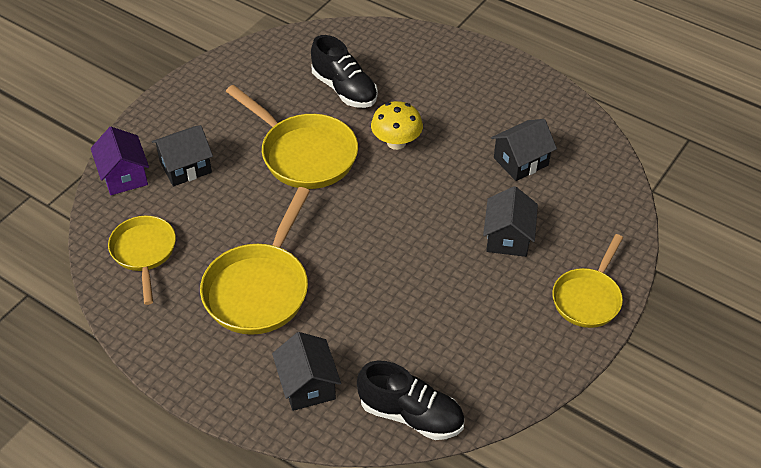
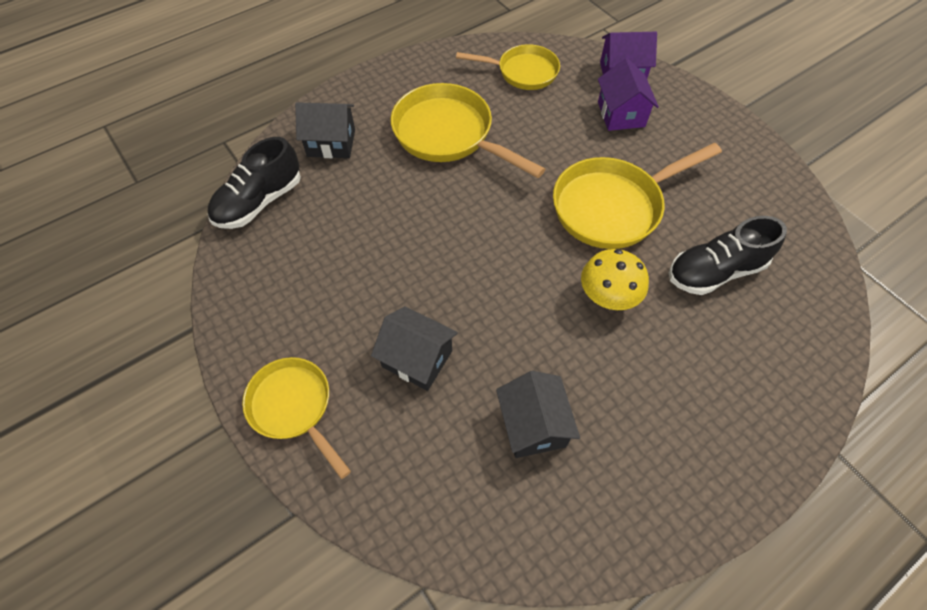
camera: 110 degrees right, 10 degrees up
(185, 167) = (621, 114): black house -> purple house

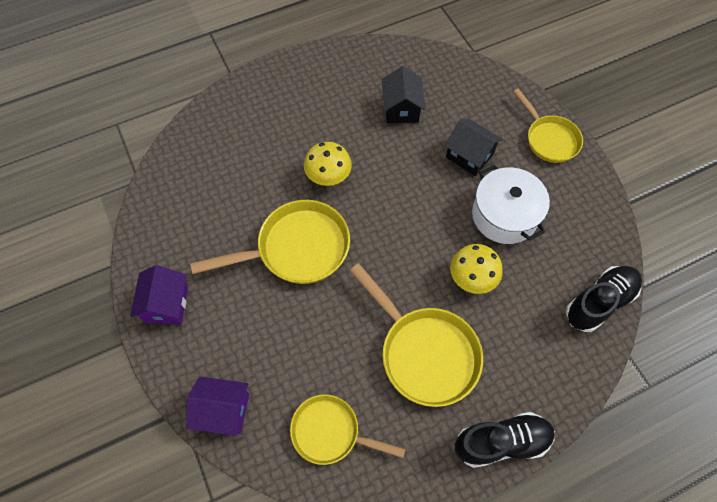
camera: 170 degrees left, 5 degrees up
(331, 143) = (540, 362): black house -> none
(366, 281) = (504, 215): none -> white pot
(404, 205) = (472, 278): none -> yellow mushroom
(621, 114) = (248, 351): purple house -> purple house (166, 304)
(715, 271) = (243, 183): black shoe -> black shoe (501, 442)

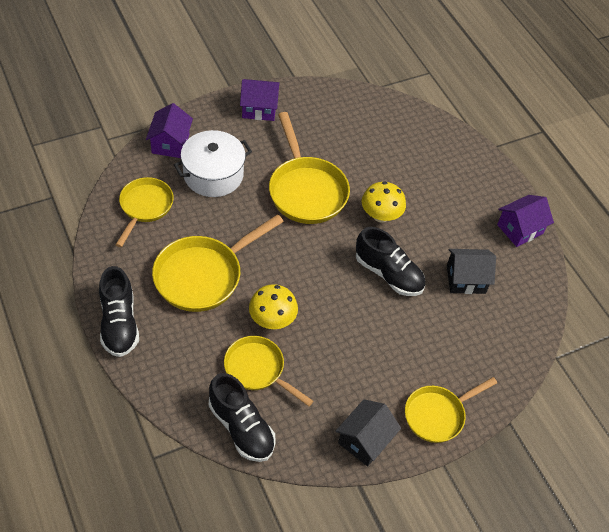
camera: 85 degrees right, 10 degrees down
(338, 62) = (519, 229): none -> purple house
(402, 172) = (388, 274): none -> black shoe
(469, 156) = (411, 334): black house -> black house (365, 440)
(504, 215) = (340, 357): white pot -> white pot (213, 175)
(533, 290) = (258, 370): none -> yellow pan

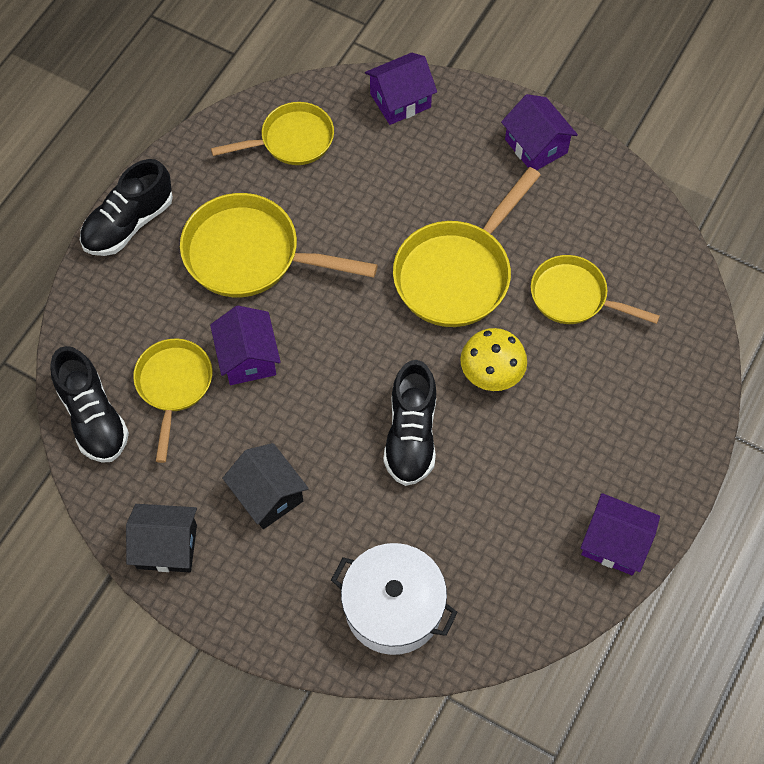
camera: 60 degrees right, 10 degrees up
(213, 175) = (394, 170): white pot -> white pot (393, 607)
(241, 427) = (93, 417): black shoe -> black shoe turned 45 degrees counterclockwise
(272, 319) = (248, 358): yellow mushroom -> purple house
(438, 415) = (257, 604): yellow pan -> yellow pan (574, 297)
(465, 279) = (477, 524): black house -> black house (268, 495)

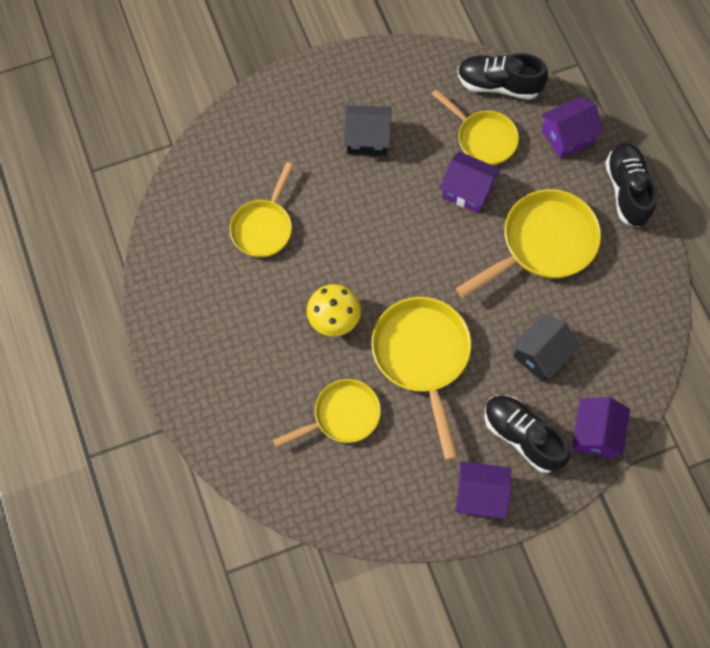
camera: 130 degrees right, 5 degrees up
(166, 546) = (382, 69): black house -> black house (541, 354)
(291, 140) = (617, 335): yellow pan -> yellow pan (263, 227)
(393, 607) = (243, 153): white pot -> none
(411, 435) = (335, 241): black shoe -> black shoe (522, 436)
(614, 543) = (167, 297): purple house -> purple house (567, 136)

